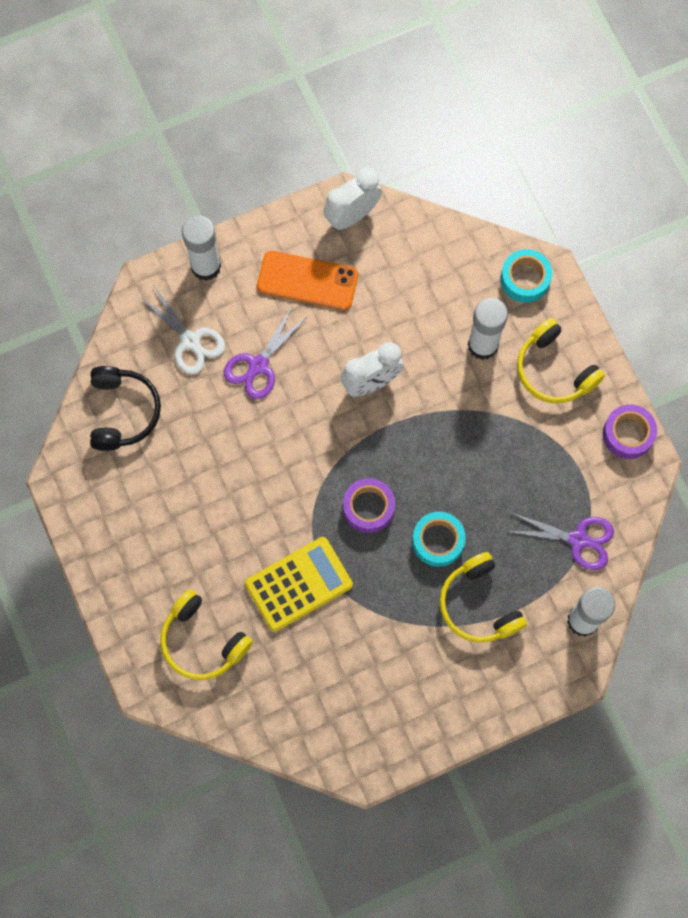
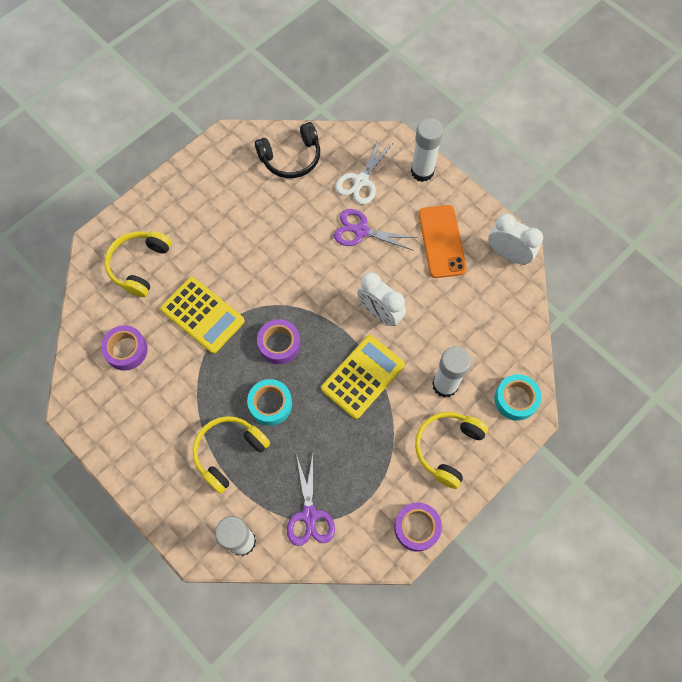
camera: 70 degrees right, 5 degrees down
(310, 687) = (126, 350): none -> purple tape
(442, 429) = (363, 377): none -> yellow calculator

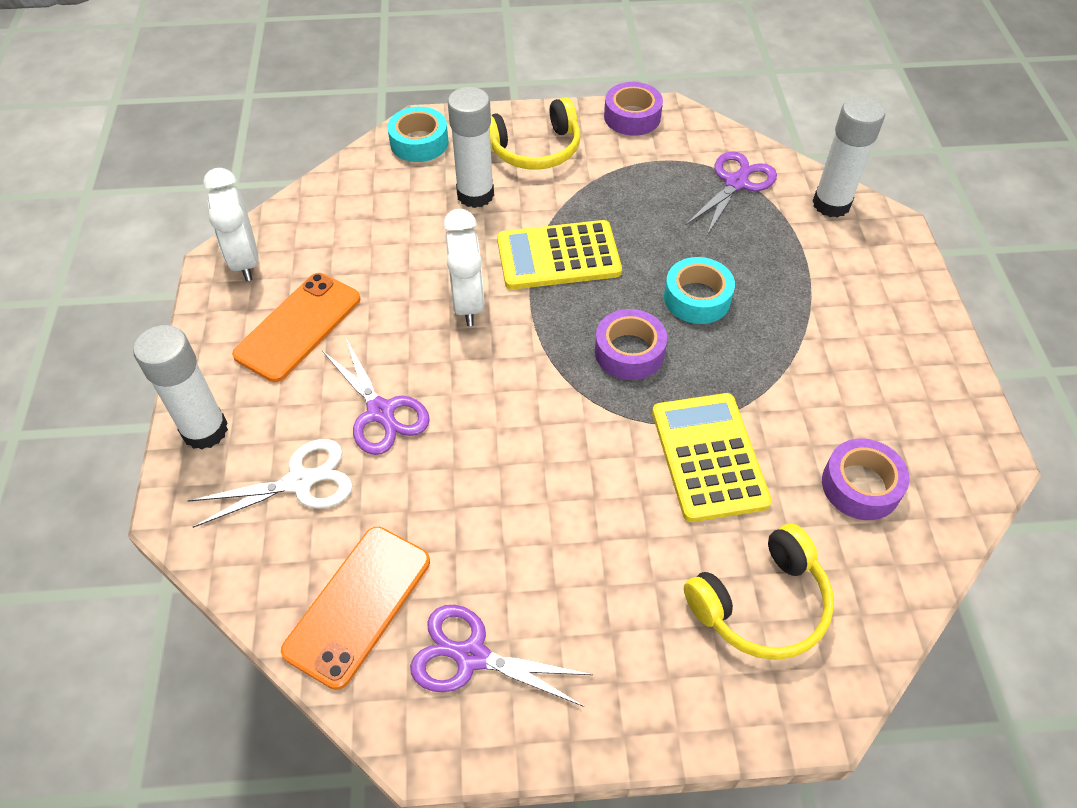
camera: 140 degrees left, 15 degrees down
(228, 452) = (789, 284): yellow headphones -> none
(234, 171) = (471, 656): none -> purple scissors
(291, 158) = (358, 605): black headphones -> orange phone

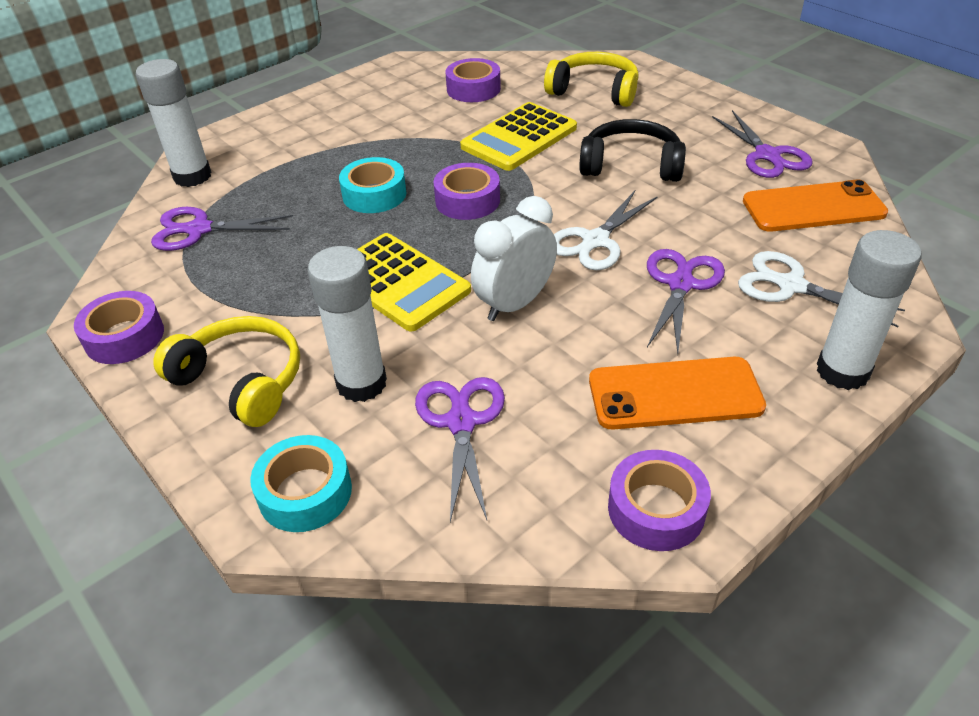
camera: 125 degrees left, 10 degrees down
(245, 260) = (656, 509): white clock -> purple tape
(395, 220) = (461, 422): none -> purple scissors
(487, 398) = (595, 241): none -> white scissors
(572, 513) = (631, 165): none -> black headphones

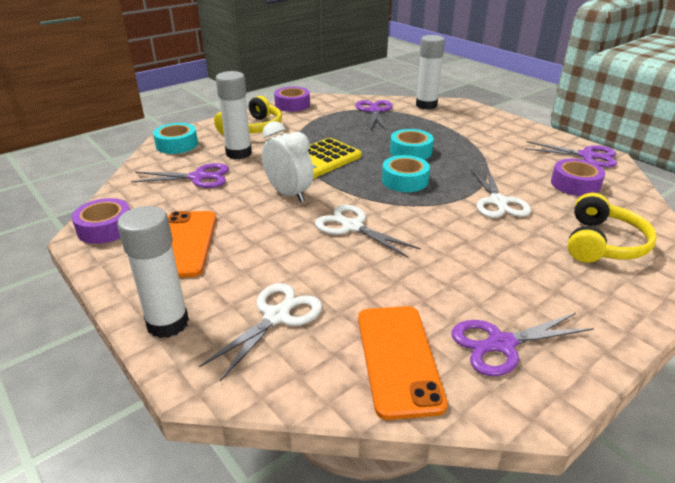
camera: 90 degrees right, 10 degrees down
(467, 200) = (405, 180): purple tape -> turquoise tape
(519, 138) = (498, 202): yellow calculator -> white scissors
(631, 165) = (465, 252): black headphones -> none
(680, 284) = (292, 259): purple scissors -> purple scissors (586, 156)

